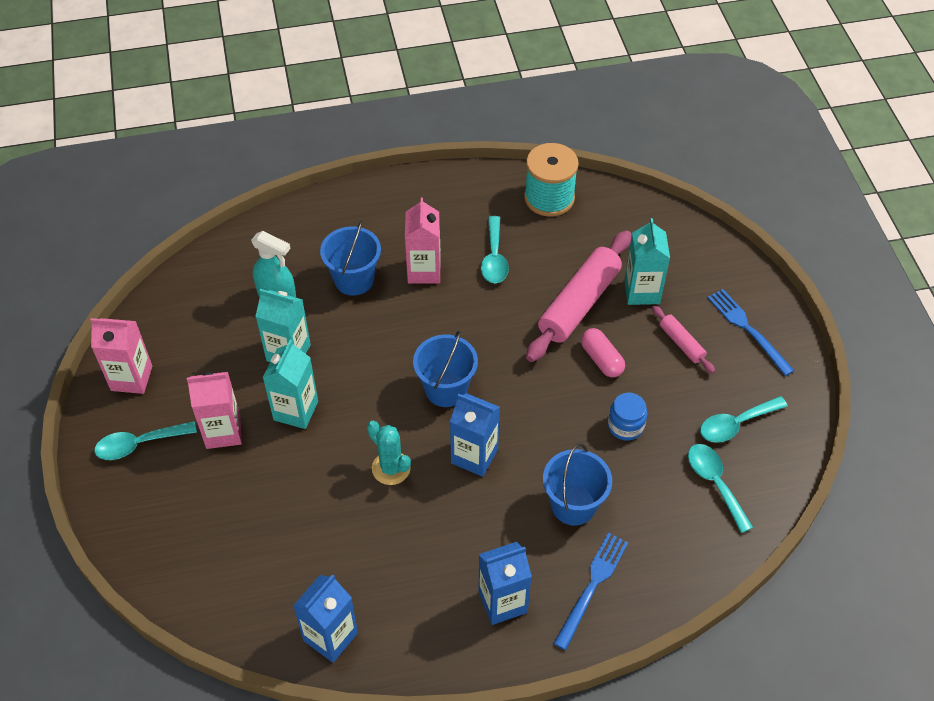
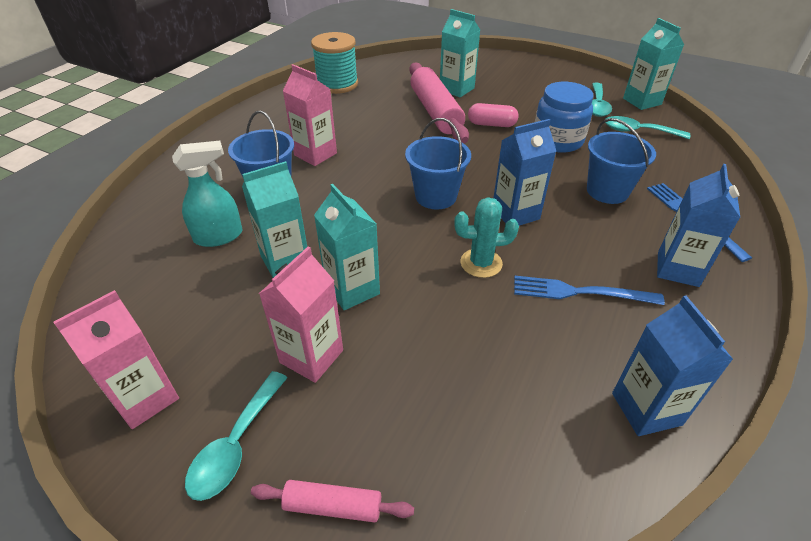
camera: 50 degrees left, 10 degrees down
(494, 258) = (351, 123): turquoise spoon -> none
(625, 426) = (557, 140): blue jar -> blue jar, size x1.64
(681, 343) = (514, 95): pink rolling pin -> pink rolling pin (333, 506)
(748, 329) = (529, 73): blue fork -> blue fork (580, 292)
(790, 459) = (642, 101): none -> turquoise carton

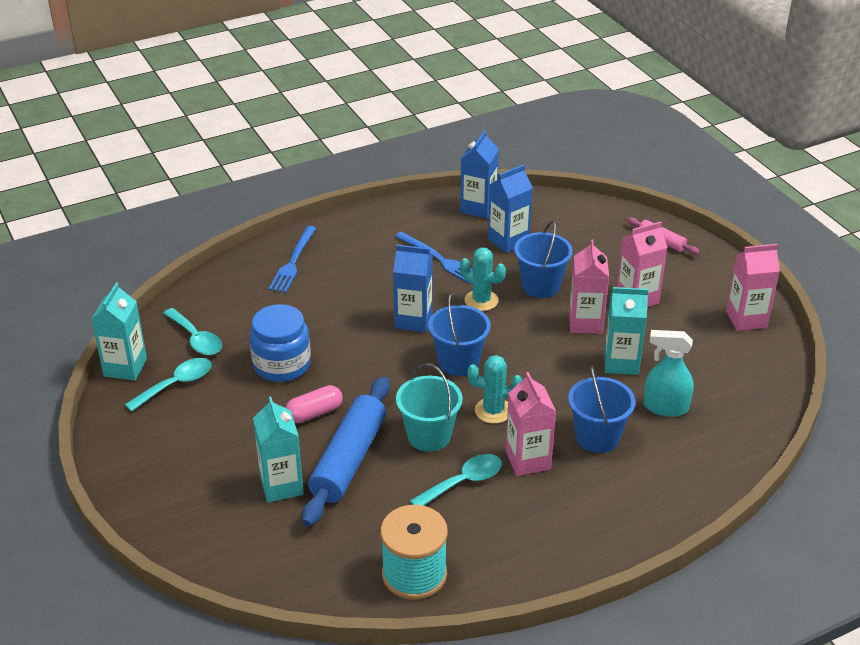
camera: 145 degrees left, 5 degrees down
(235, 445) = (700, 279): turquoise spoon -> turquoise spoon (463, 482)
(352, 289) = (585, 323): turquoise carton -> pink carton
(370, 173) = (493, 411): none -> turquoise cactus
(400, 141) = (429, 436): none -> turquoise bucket
(436, 112) = (348, 460): pink rolling pin -> blue rolling pin
(491, 124) = (314, 413): pink capsule -> pink capsule turned 75 degrees counterclockwise
(607, 191) = (318, 304): blue bucket -> blue bucket (540, 286)
(677, 269) = (360, 243): blue carton -> blue carton (508, 241)

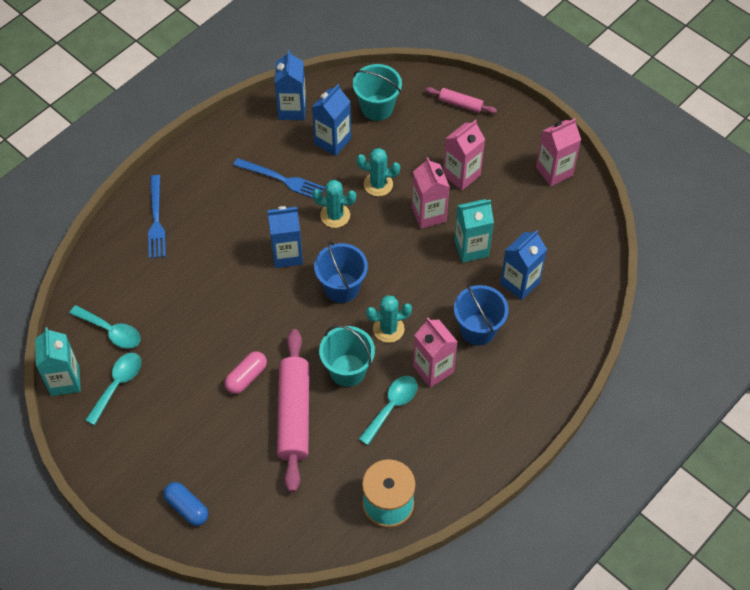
camera: 20 degrees left, 20 degrees up
(185, 513) = (187, 508): none -> blue capsule
(281, 485) = (251, 457): turquoise carton -> none
(282, 365) = (197, 336): blue jar -> none
(348, 460) = (294, 414): blue rolling pin -> pink rolling pin
(540, 286) = (378, 184): blue bucket -> turquoise cactus
(569, 225) = (377, 107): none -> turquoise bucket
(665, 407) = (519, 283): turquoise spray bottle -> blue carton

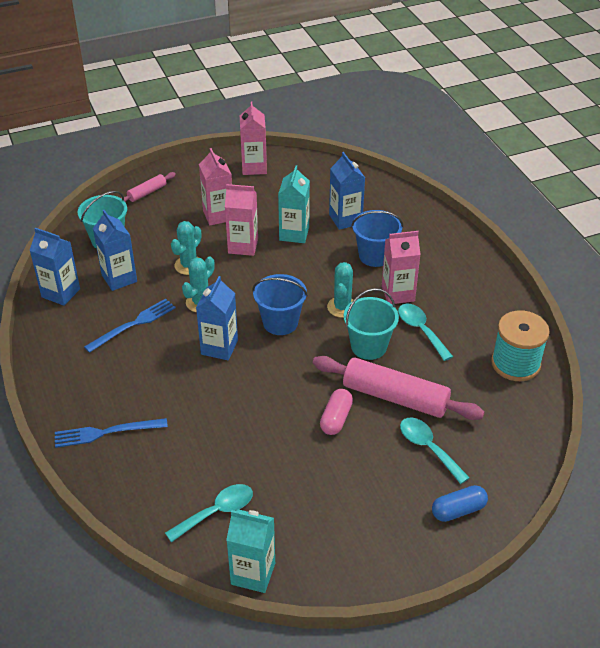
camera: 65 degrees left, 15 degrees down
(118, 384) = (285, 526): turquoise spoon -> turquoise spoon (428, 448)
(156, 220) = (106, 432): blue fork -> blue fork turned 150 degrees clockwise
(246, 377) = (336, 419): pink capsule -> pink capsule turned 45 degrees clockwise

